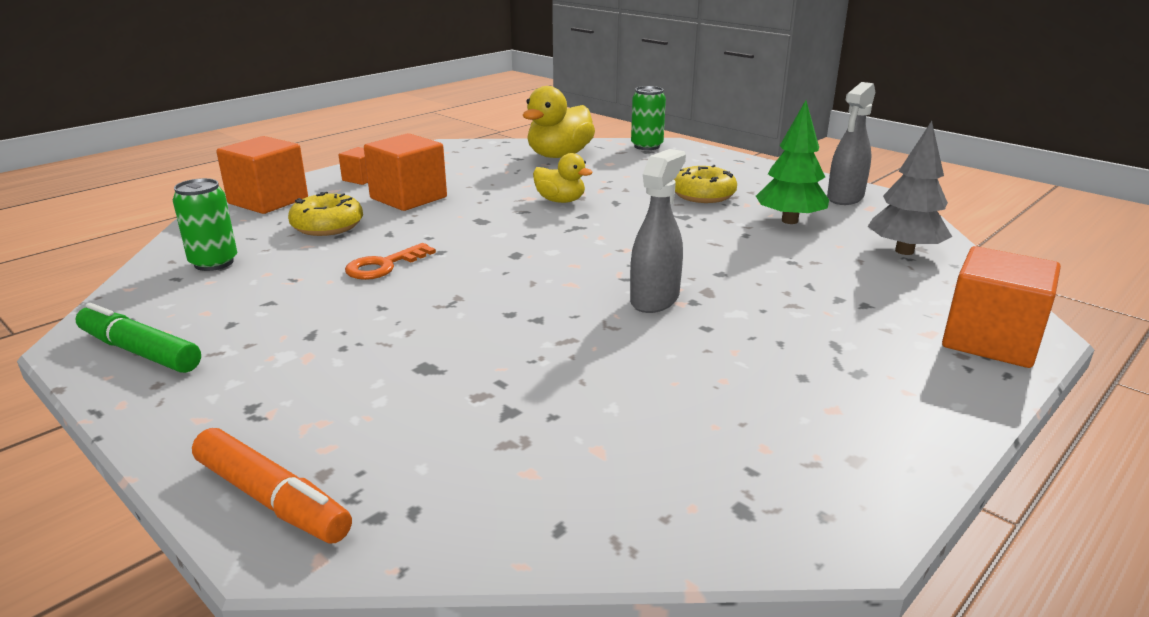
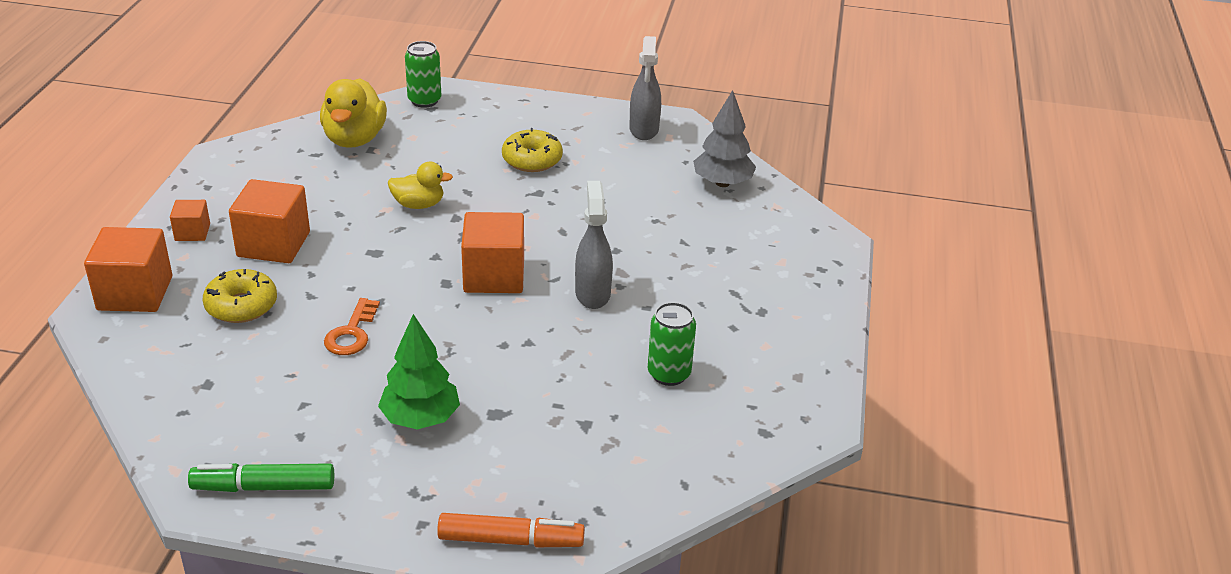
camera: 35 degrees left, 10 degrees up
(214, 263) = (194, 384): green can -> green can (669, 374)
(790, 221) = (622, 172): green tree -> green tree (420, 418)
(990, 341) = (818, 256): orange cube -> orange cube (494, 276)

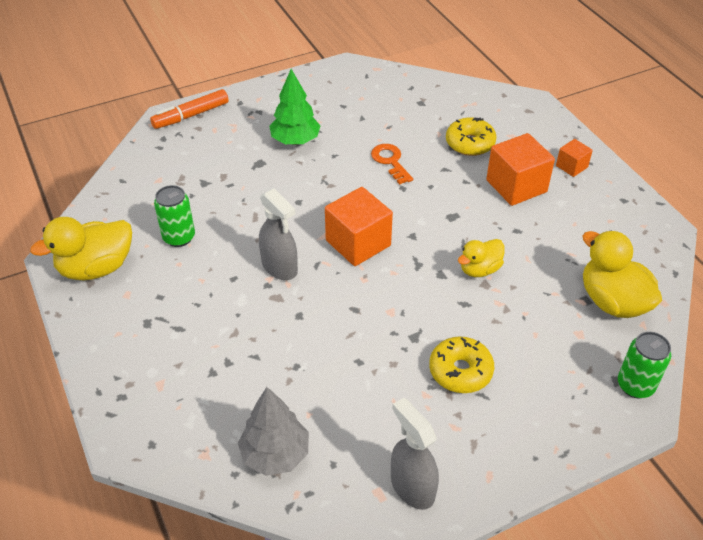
camera: 145 degrees right, 10 degrees up
(135, 293) = (532, 120): orange cube -> none
(264, 487) = (328, 81): green marker -> none
(782, 387) = (96, 268): none -> yellow duck

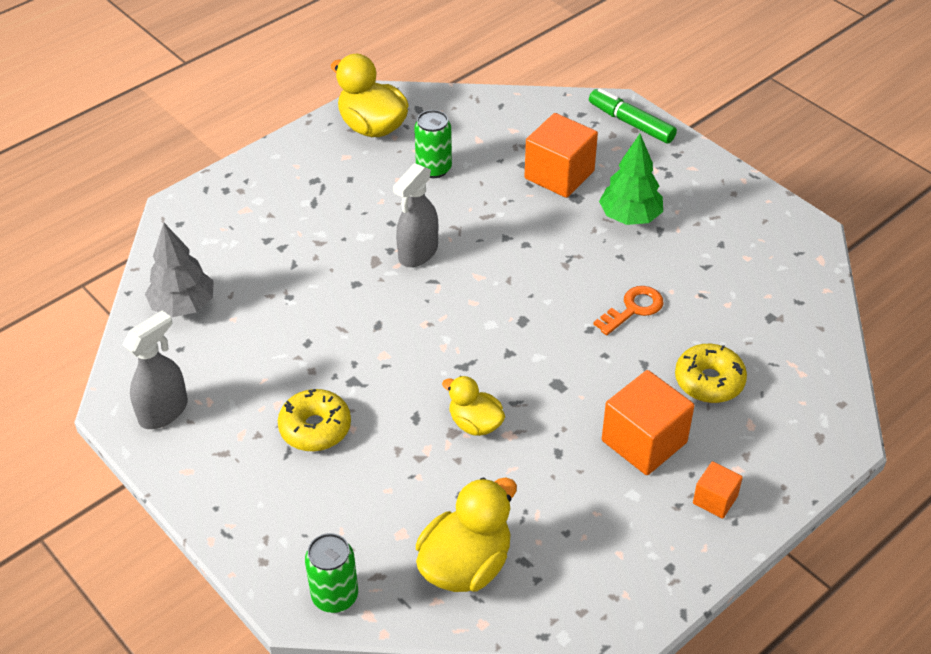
camera: 75 degrees right, 0 degrees up
(191, 115) = (631, 123): orange marker -> green marker
(358, 243) = (478, 307): orange cube -> orange cube (559, 175)

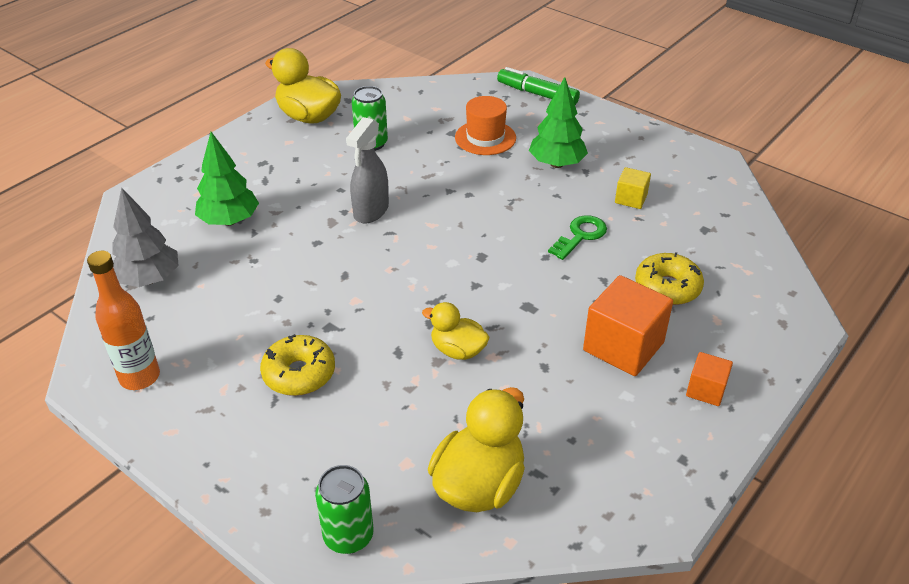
camera: 10 degrees left, 5 degrees down
(164, 411) = (140, 377): grey spray bottle -> orange bottle
(271, 248) = (229, 221): none -> green tree
(559, 175) = (485, 138): orange cube -> orange hat
(633, 309) = (580, 235): orange key -> green key
(700, 270) = (631, 199): none -> yellow cube

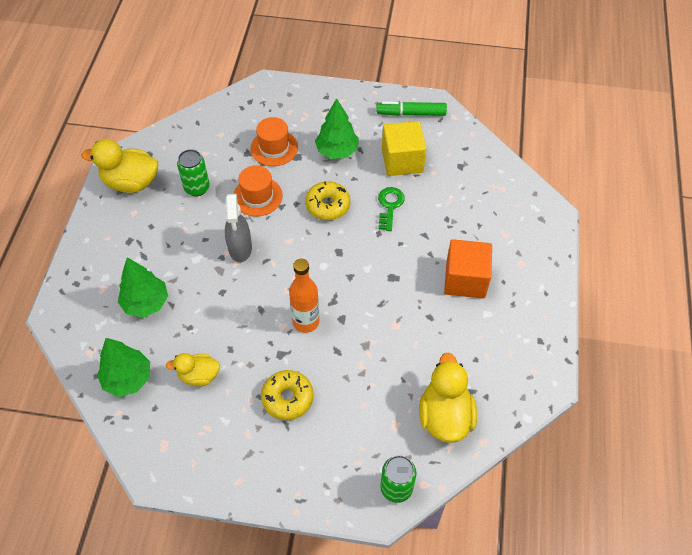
camera: 30 degrees left, 15 degrees up
(140, 377) = (186, 455): orange bottle -> orange bottle (306, 322)
(149, 279) = (128, 379): grey tree -> green tree
(430, 173) = (257, 196): none -> orange hat
(457, 350) = (372, 331): yellow duck -> yellow duck (199, 376)
(537, 94) = (283, 91): green marker -> green marker (411, 113)
(631, 199) = (402, 161): yellow cube -> yellow cube, size x1.88
(667, 287) = (464, 223): yellow donut -> yellow donut (328, 205)
(706, 390) = (526, 288): orange cube -> none

